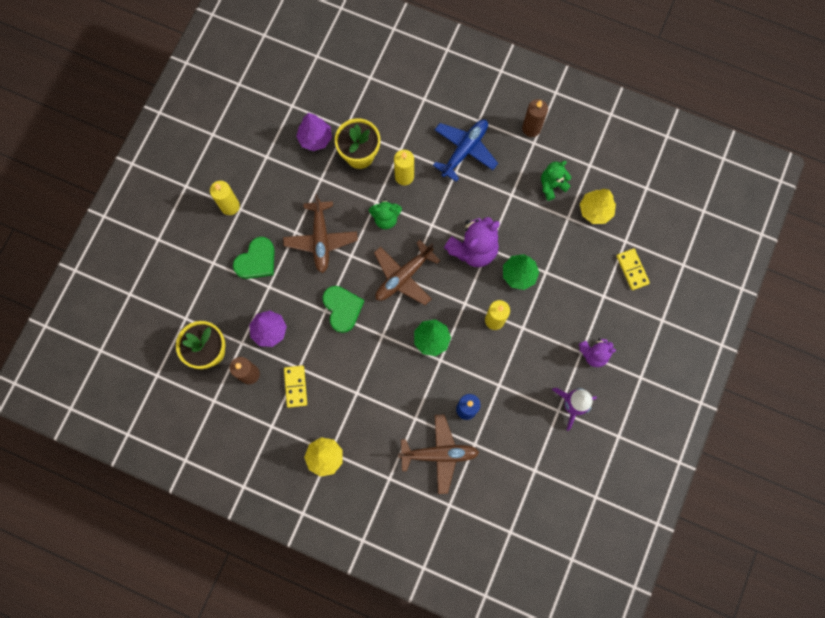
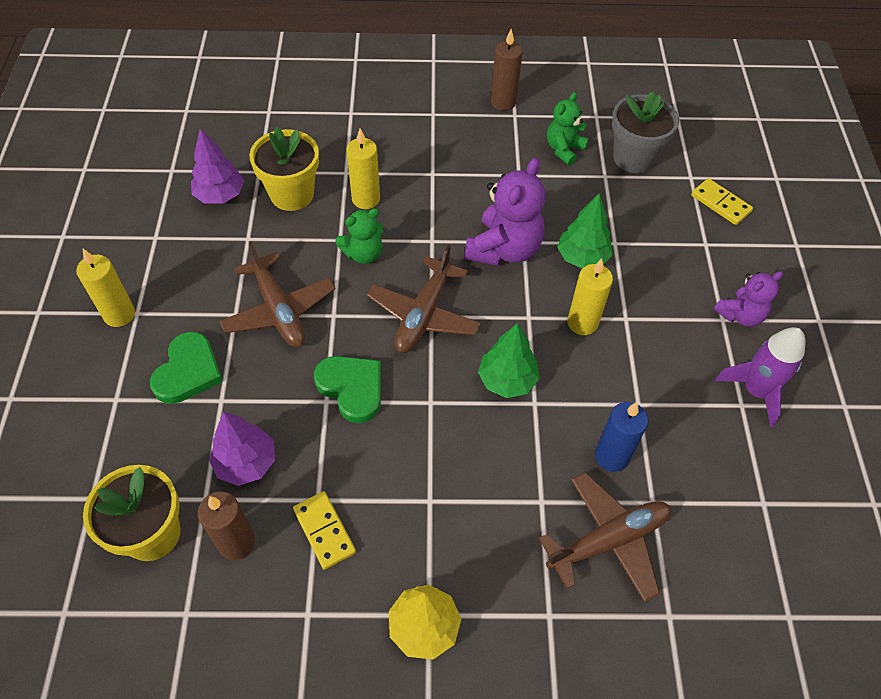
camera: 25 degrees left, 20 degrees down
(464, 150) = (432, 148): blue plane -> none
(595, 210) = (633, 158): yellow tree -> grey flower pot

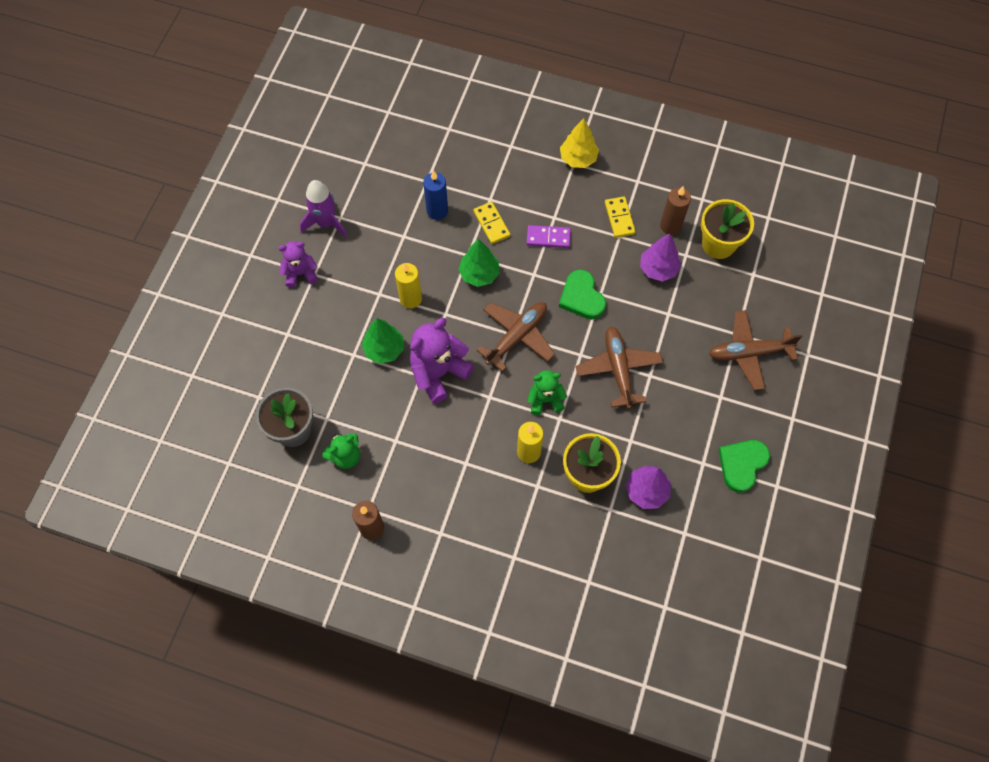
camera: 160 degrees left, 10 degrees up
(119, 314) = (733, 399): yellow candle -> none
(188, 371) = (688, 340): green heart -> green heart (742, 465)
(428, 463) = (548, 238): none -> purple domino
(608, 540) = (462, 170): brown plane -> brown plane (749, 353)
(720, 203) = (252, 365): yellow domino -> yellow domino (491, 224)

